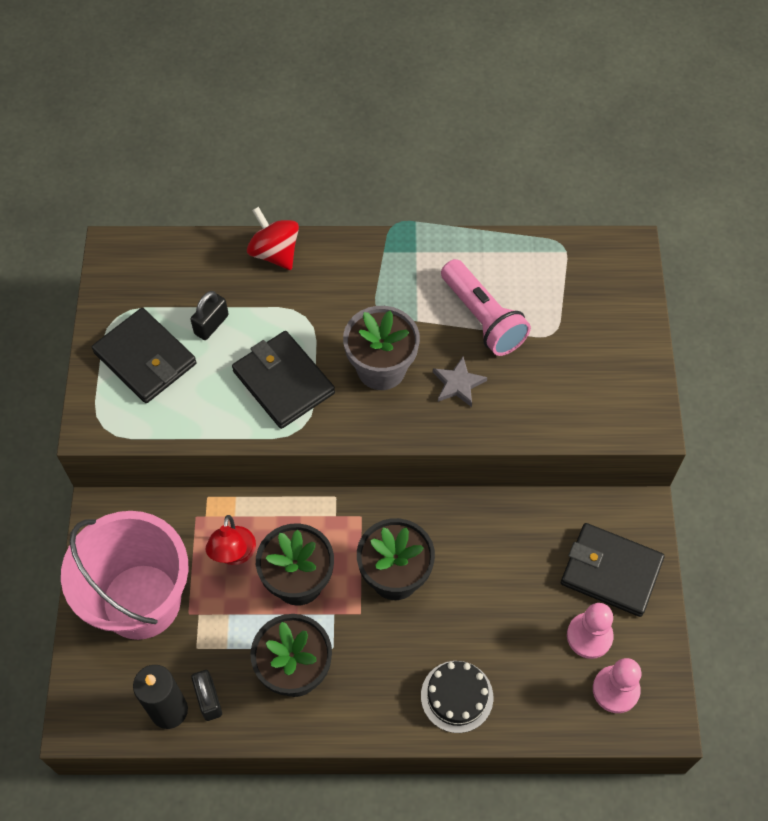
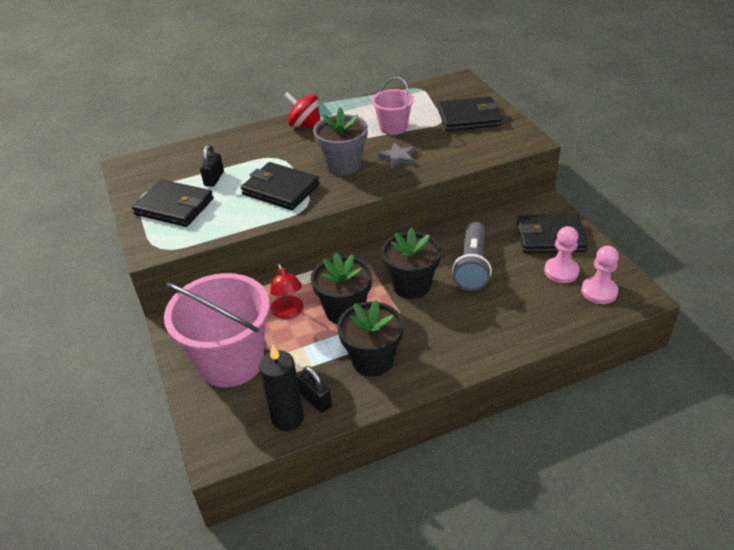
camera: 20 degrees left, 20 degrees down
(275, 253) = (240, 137): red spinning top -> red spinning top (305, 125)
(457, 696) = (497, 332): black cake -> none
(482, 318) = (393, 127): pink flashlight -> pink bucket
(484, 578) = (472, 266): none -> grey flashlight
(595, 340) = (469, 117): none -> black wallet

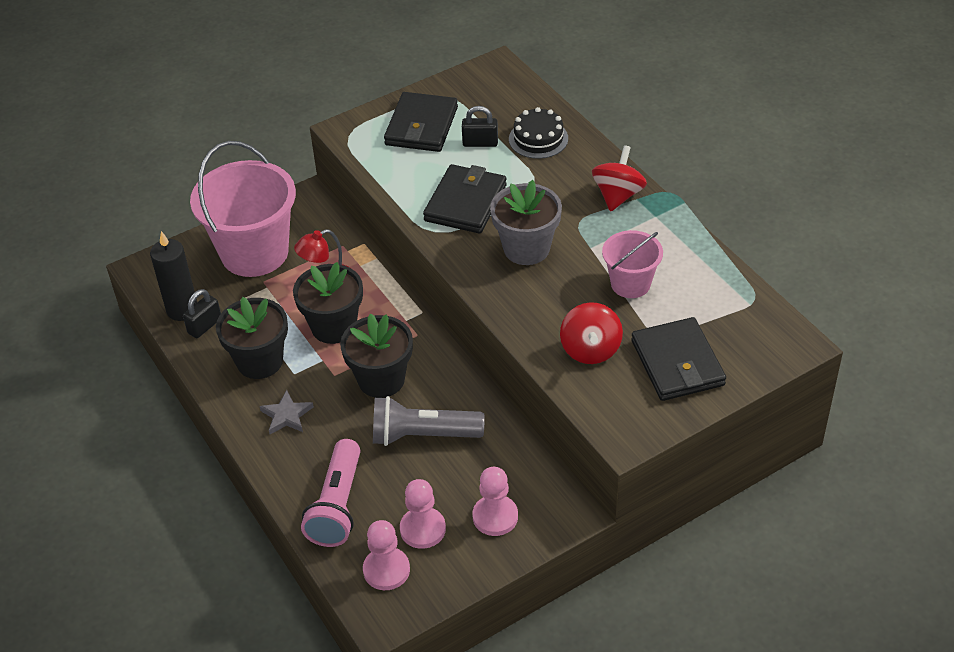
camera: 80 degrees right, 5 degrees up
(225, 152) = (538, 139): none -> black cake
(398, 157) = (553, 298): grey star -> grey star (286, 415)
(451, 147) = (590, 350): none -> red spinning top
(538, 315) = (337, 505): none -> pink flashlight
(550, 237) = (495, 517): black wallet -> pink pawn

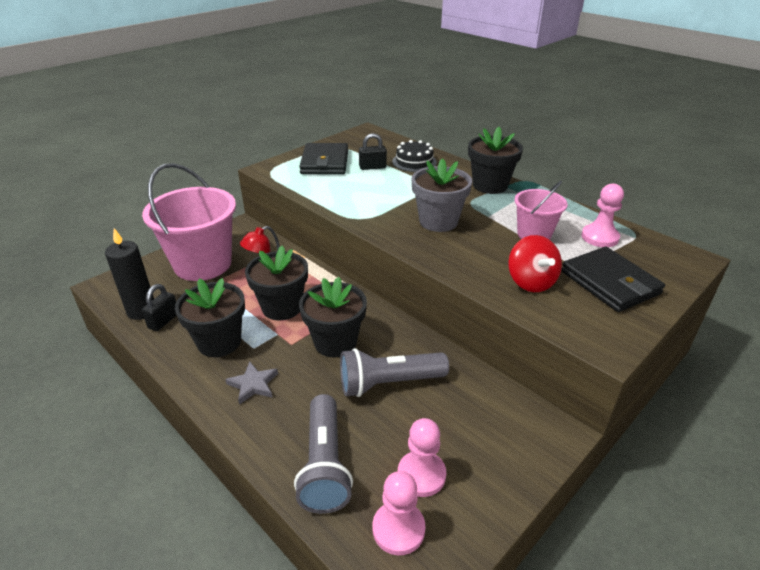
camera: 15 degrees left, 10 degrees down
(337, 505) = (325, 465): pink flashlight -> grey flashlight
(465, 203) = (376, 200): black wallet -> none
(495, 517) = (488, 449): pink pawn -> pink pawn (599, 237)
(618, 195) = (490, 185): red spinning top -> black flower pot

